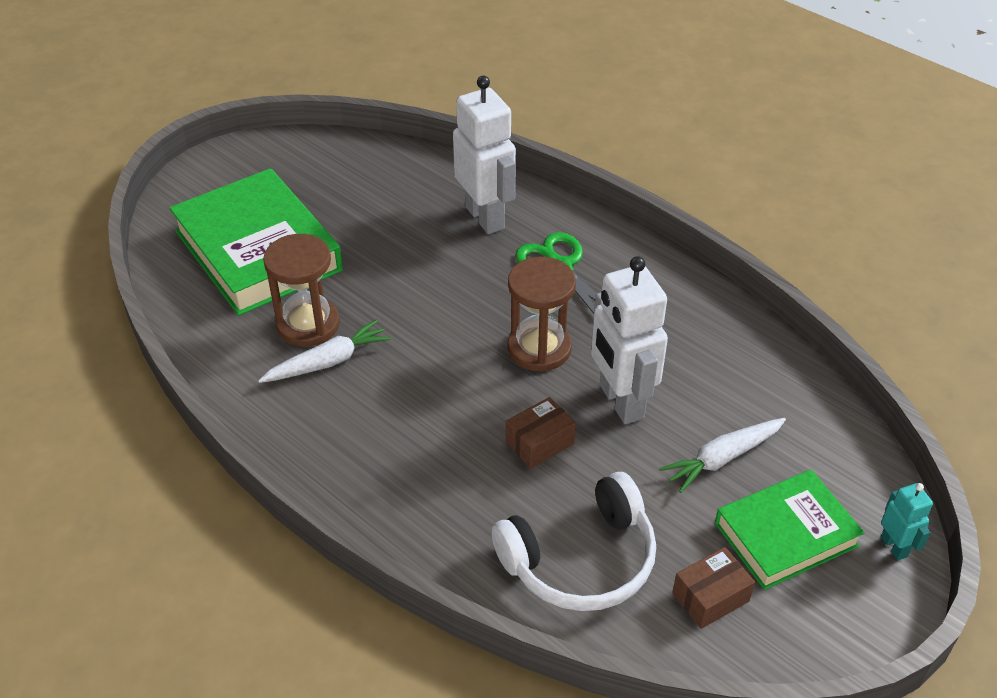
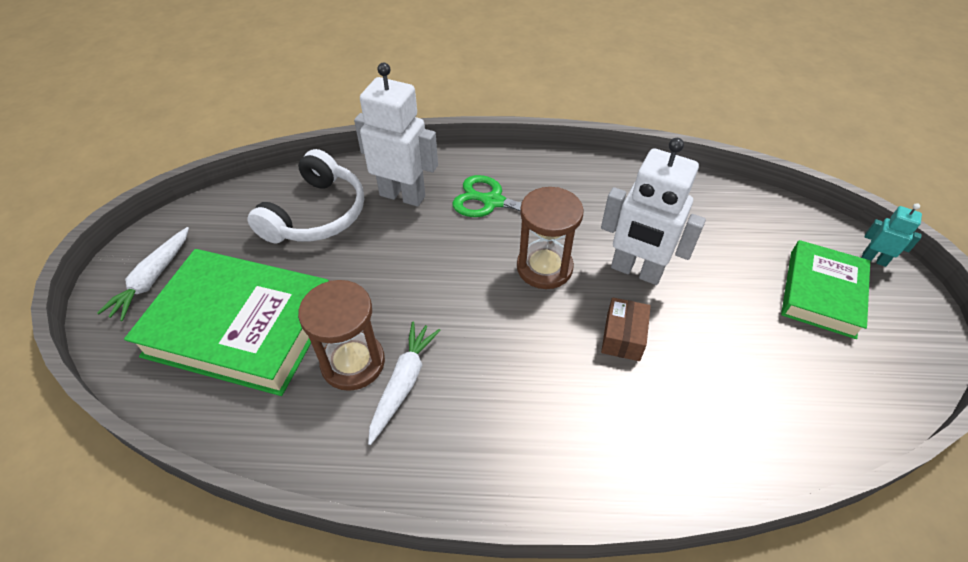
camera: 40 degrees left, 5 degrees up
(581, 560) = (746, 405): white headphones -> white headphones (317, 214)
(710, 597) = (839, 368): brown box -> none
(722, 458) = (733, 268): white carrot -> white carrot (152, 279)

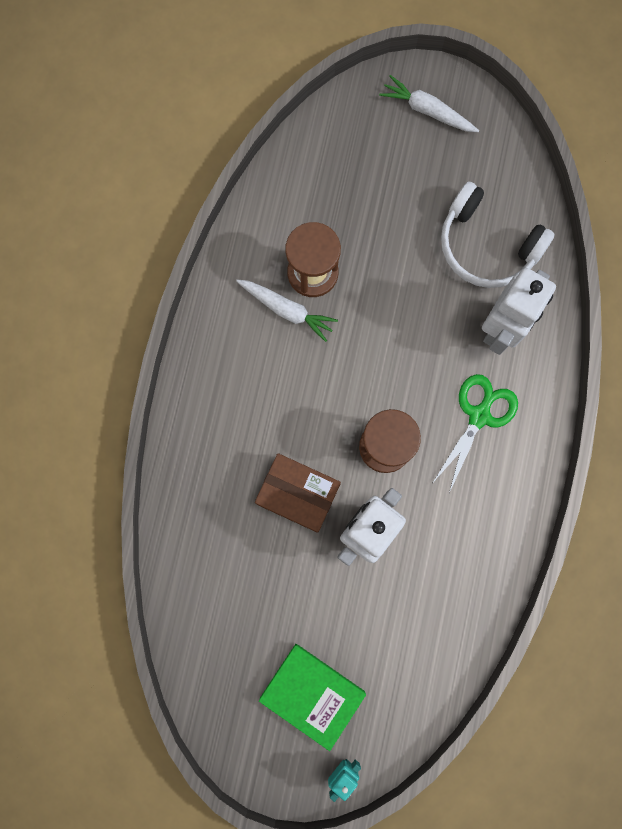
camera: 100 degrees right, 30 degrees up
(241, 327) = (363, 186): green book -> none
(623, 337) = (298, 494): brown box -> brown box, size x1.61

